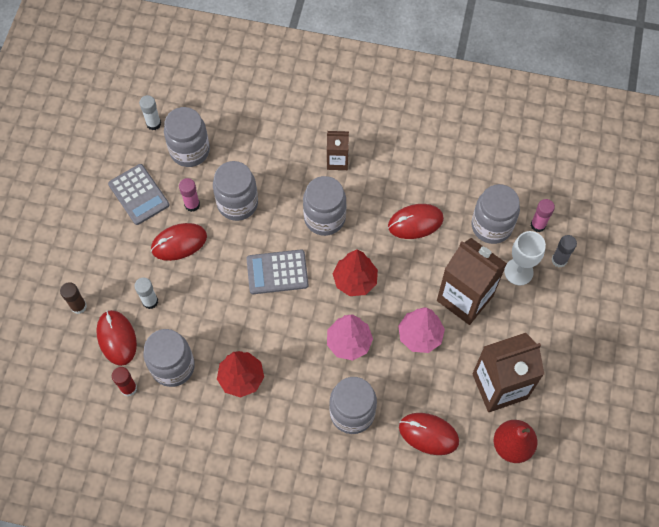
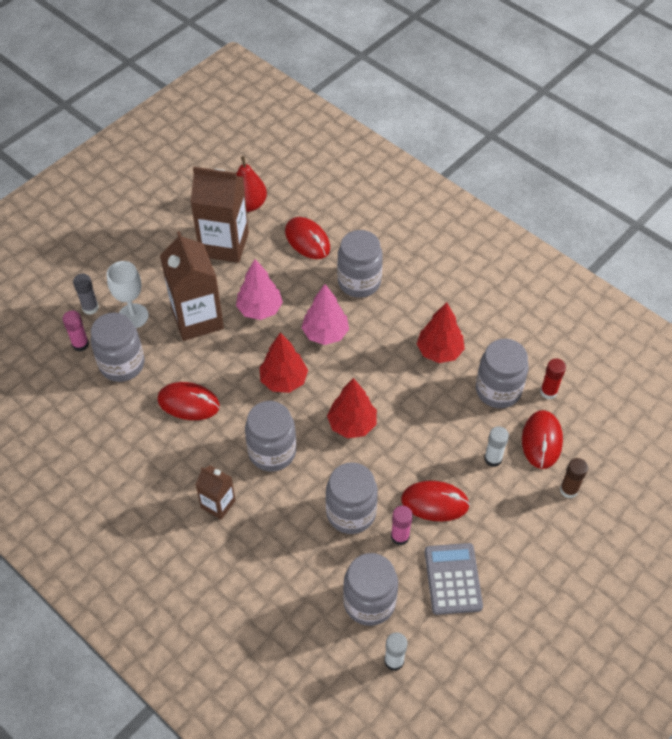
camera: 150 degrees left, 10 degrees down
(277, 272) = (352, 424): grey calculator -> red tree

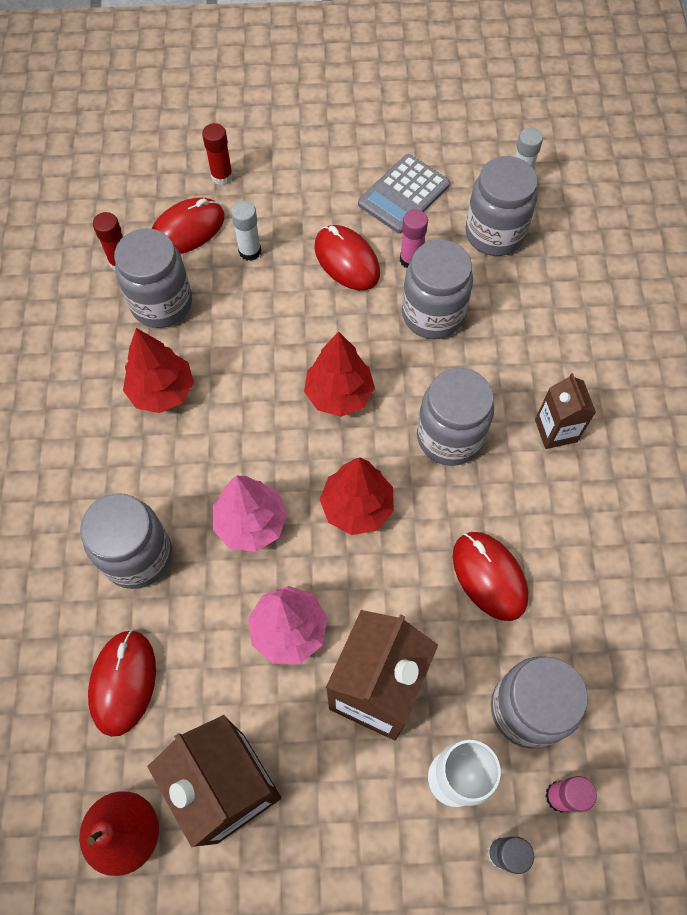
camera: 135 degrees left, 10 degrees up
(568, 490) = (222, 176): brown glue stick -> red glue stick

